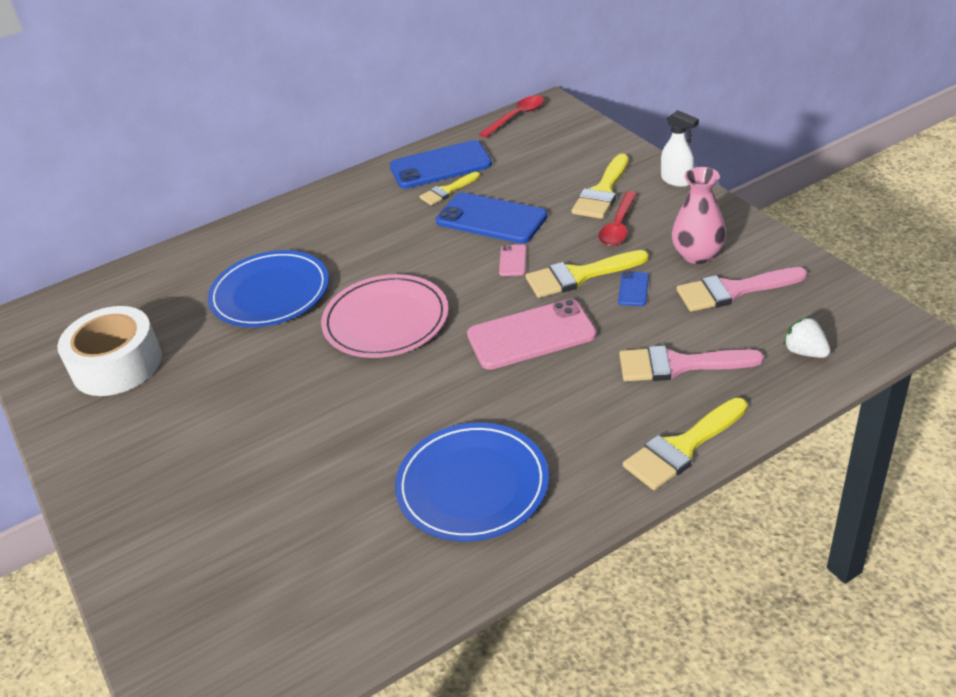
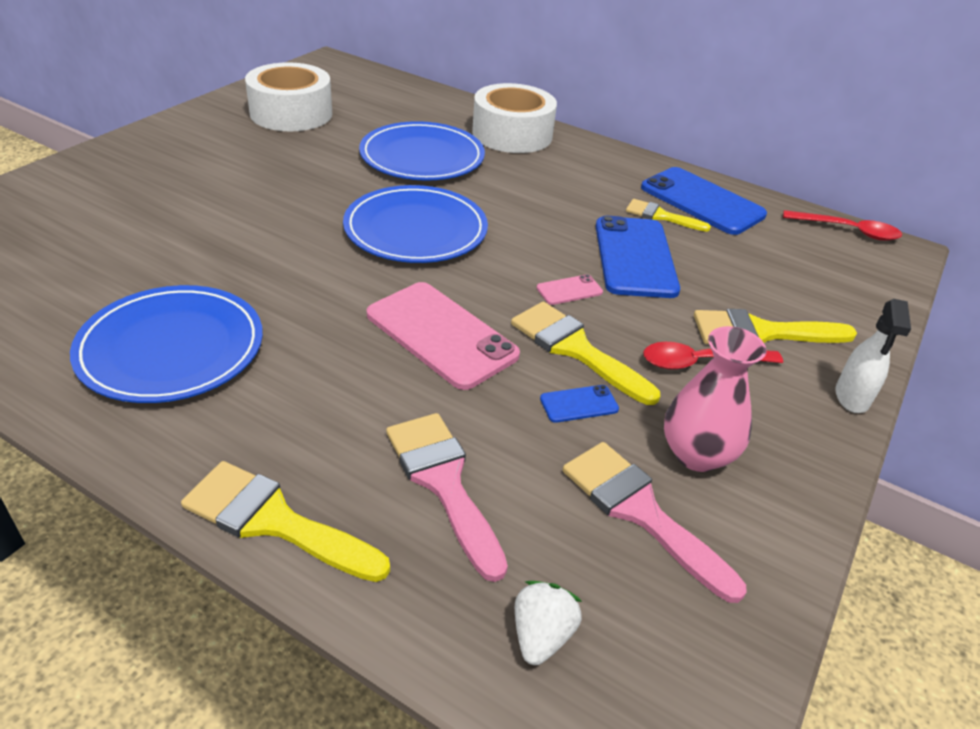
camera: 55 degrees right, 0 degrees up
(269, 232) = (512, 134): none -> white tape
(386, 320) = (416, 229): pink plate -> blue plate

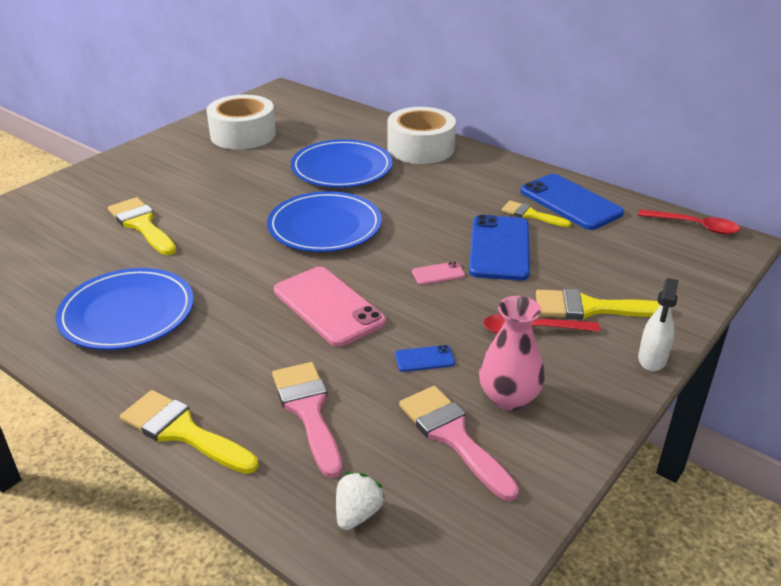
camera: 10 degrees right, 5 degrees down
(576, 349) = (432, 318): yellow brush -> yellow brush (142, 225)

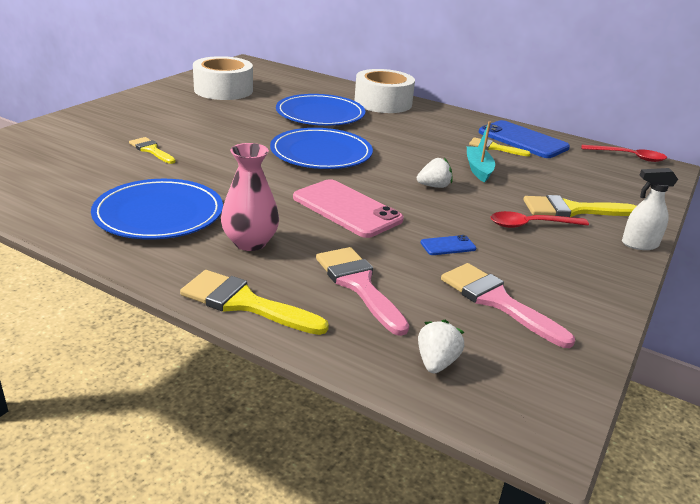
camera: 10 degrees left, 5 degrees down
(142, 225) = (151, 150): yellow brush -> yellow brush, size x0.62
(438, 274) = (434, 186): pink phone -> white strawberry
(499, 248) = (478, 169): blue phone -> turquoise boat
(509, 398) = (533, 272): pink vase -> pink vase (250, 242)
(652, 359) = (639, 244): white spray bottle -> white spray bottle turned 75 degrees clockwise

